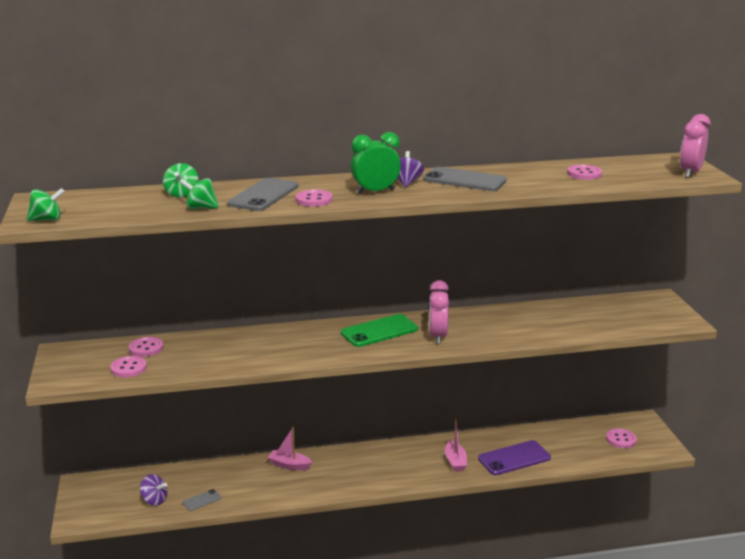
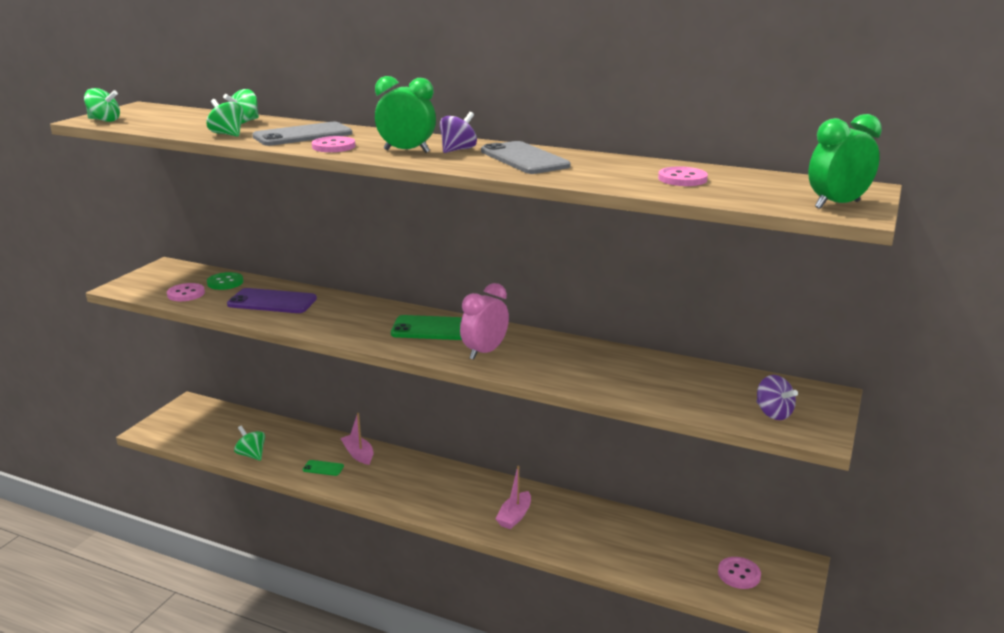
camera: 35 degrees right, 0 degrees up
(146, 348) = (225, 282): pink button -> green button
(154, 500) = (218, 439): purple spinning top -> purple spinning top (773, 413)
(202, 500) = (251, 455): grey phone -> green spinning top
(276, 486) = (323, 468): none -> green phone
(514, 458) = (581, 540): purple phone -> purple phone (272, 302)
(690, 173) = (837, 205): pink clock -> green clock

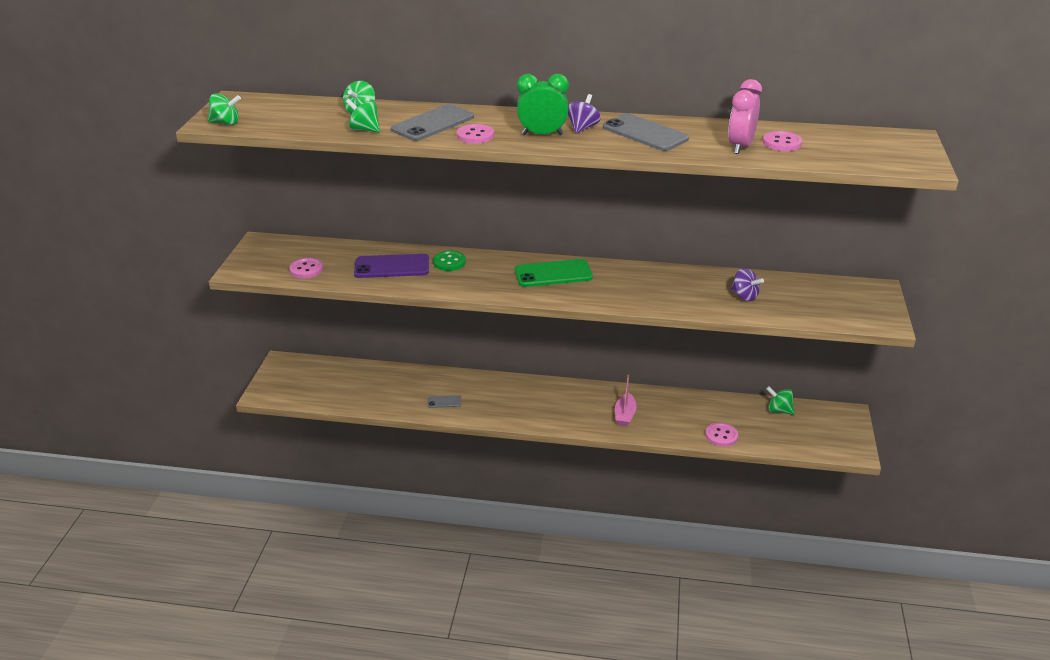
camera: 15 degrees left, 10 degrees up
(225, 282) = (332, 252): green button -> green button (449, 262)
(251, 455) = (373, 400): green spinning top -> green spinning top (779, 410)
(323, 468) = (444, 402): green phone -> grey phone
(358, 454) = (466, 384): pink boat -> none
(484, 352) = (607, 290): pink clock -> pink clock (740, 146)
(739, 574) = (810, 430): pink button -> pink button (721, 436)
(773, 413) = (848, 311): purple spinning top -> purple spinning top (744, 296)
(837, 205) = (907, 158): green clock -> none

